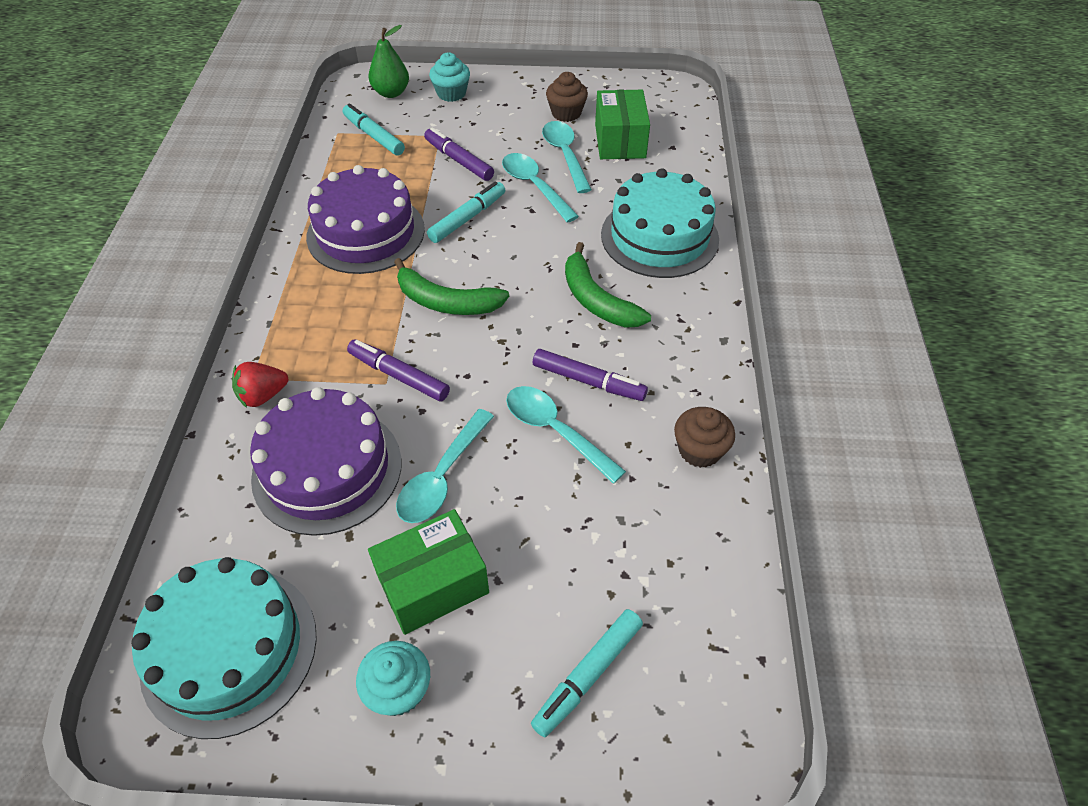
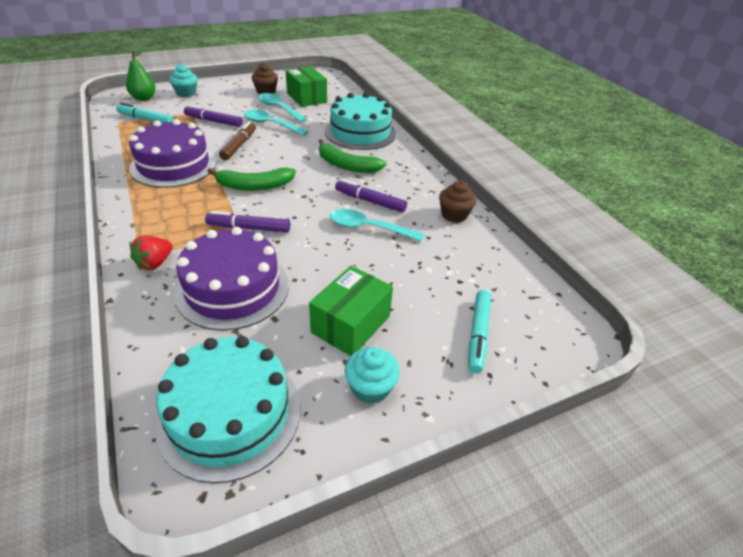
camera: 30 degrees left, 10 degrees down
(442, 477) = (316, 269): turquoise spoon -> none
(467, 218) = (239, 145): turquoise marker -> brown marker
(588, 381) = (370, 201): purple marker -> purple marker turned 150 degrees counterclockwise

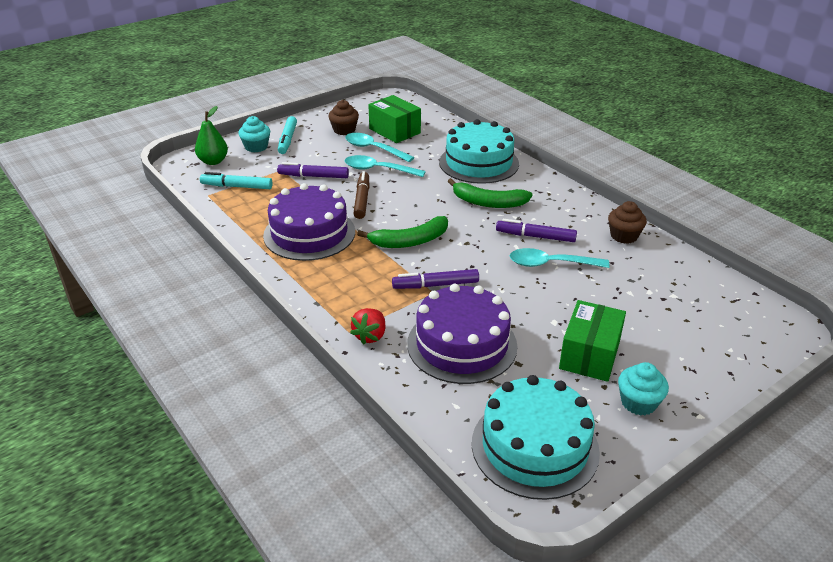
camera: 10 degrees left, 5 degrees down
(478, 334) = (704, 342): turquoise marker -> turquoise marker (287, 140)

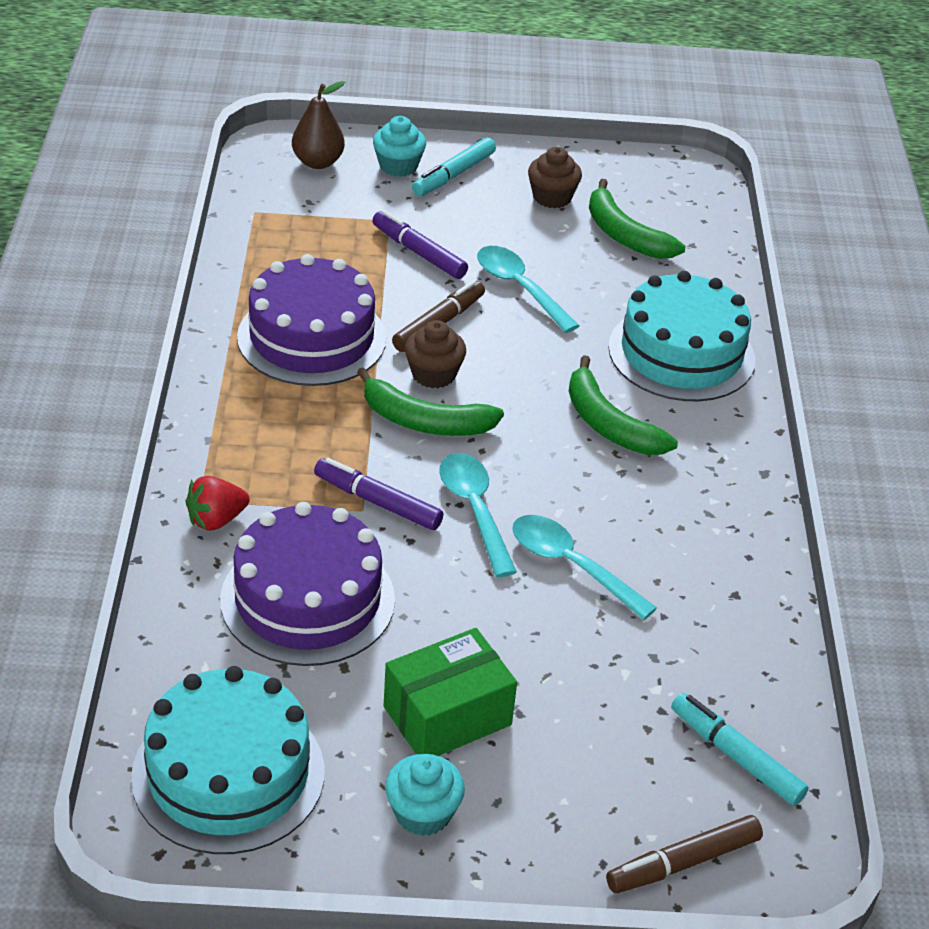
camera: 35 degrees right, 5 degrees up
(213, 161) = (318, 162): green pear -> brown pear
(237, 186) = (303, 218): turquoise marker -> turquoise marker (736, 756)
(374, 149) = (555, 251): turquoise spoon -> turquoise spoon (474, 510)
(395, 131) = (624, 235): green box -> green banana
(535, 236) = (606, 513): purple marker -> none
(624, 236) = (740, 589): brown cupcake -> brown cupcake (433, 374)
(755, 351) = (683, 863): none -> brown marker

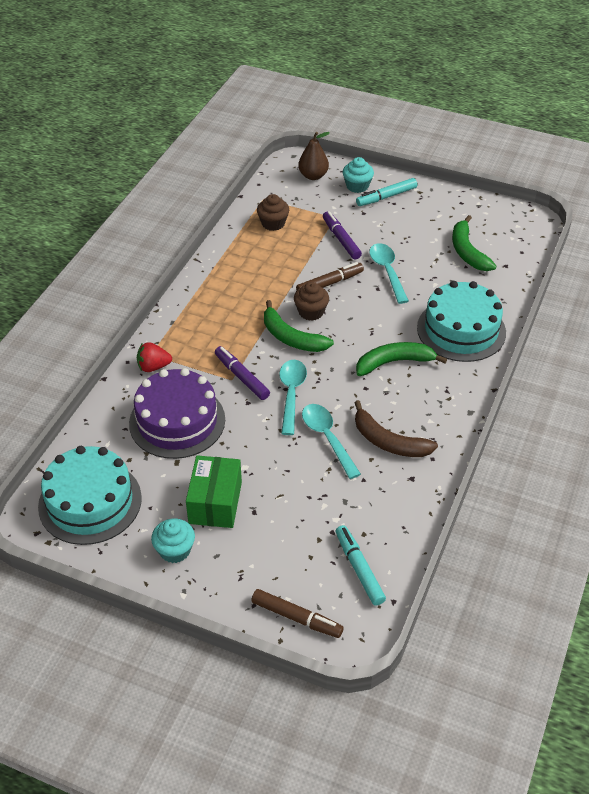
camera: 25 degrees right, 5 degrees up
(311, 337) = (256, 277): purple cake -> none
(447, 716) = (215, 502): green box -> green box turned 75 degrees counterclockwise
(552, 197) = (437, 221): brown cupcake -> brown cupcake (273, 223)
(608, 424) = (394, 362): green banana -> green banana turned 90 degrees clockwise
(669, 547) = (388, 441): none -> brown banana
(683, 863) = (296, 617): brown marker -> brown marker turned 150 degrees counterclockwise

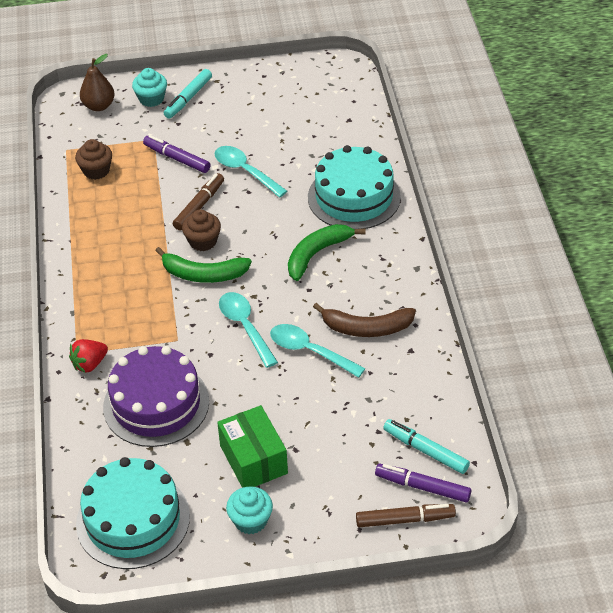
camera: 30 degrees left, 0 degrees up
(241, 377) = (185, 333): purple marker -> purple marker (422, 487)
(467, 251) = (305, 121): green banana -> none

